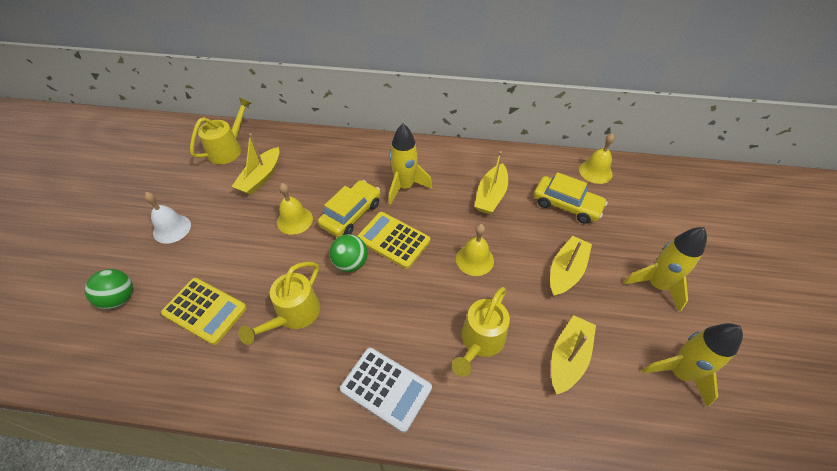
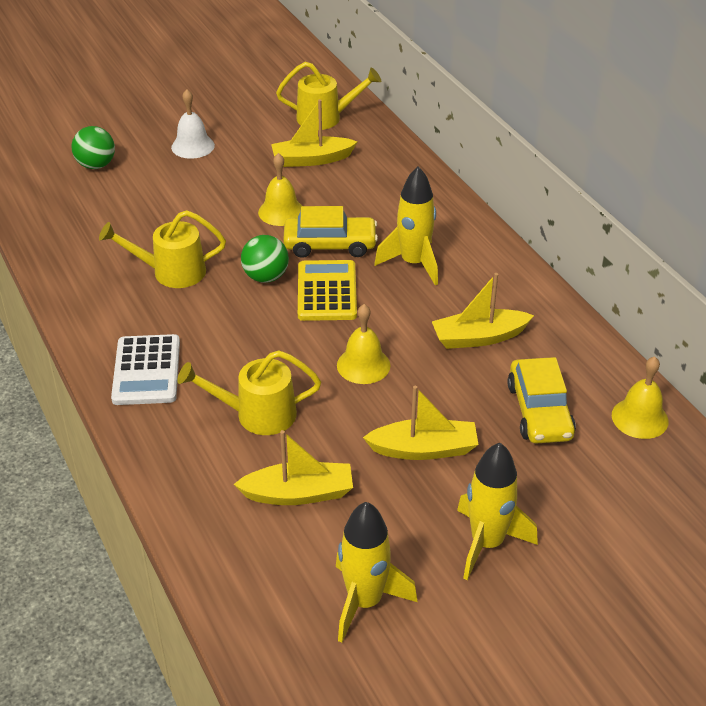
camera: 55 degrees right, 10 degrees down
(205, 311) = (127, 218): yellow calculator -> none

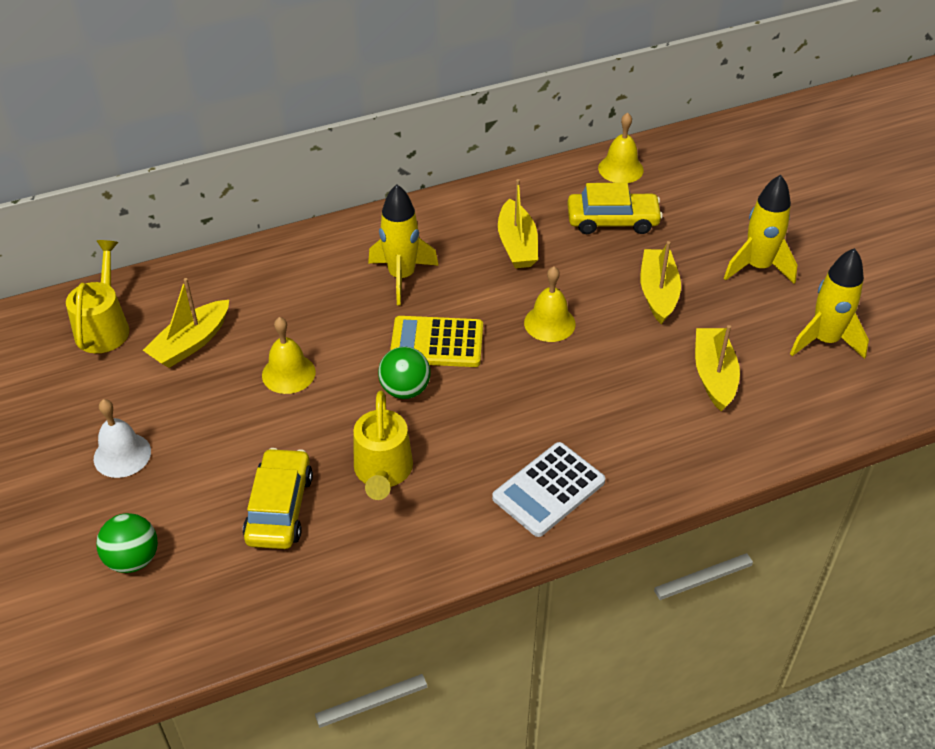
camera: 85 degrees left, 5 degrees up
(146, 371) = (548, 490): white calculator -> white calculator turned 135 degrees clockwise
(256, 414) = (615, 402): yellow watering can -> none
(312, 159) = (191, 343): yellow boat -> yellow boat turned 45 degrees clockwise
(330, 245) = (358, 336): yellow car -> yellow car (279, 508)

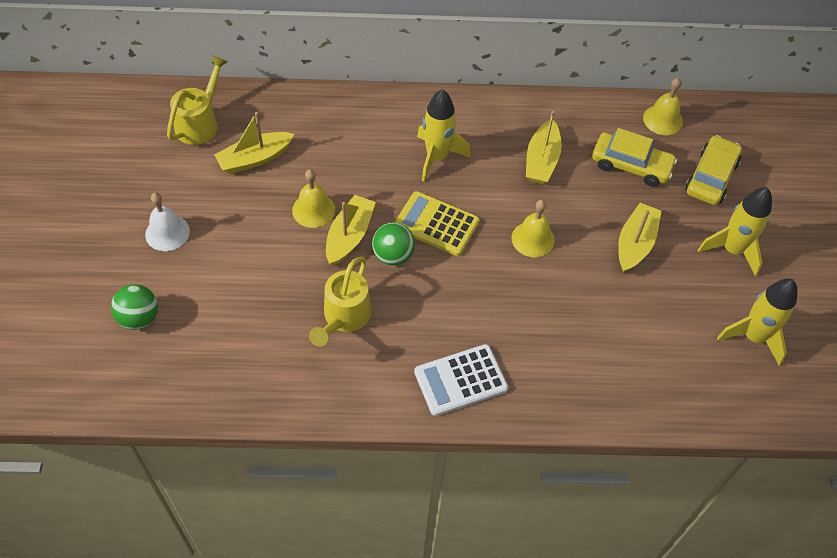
camera: 20 degrees right, 10 degrees up
(279, 508) = (257, 317): yellow car -> yellow car (711, 177)
(714, 375) = (642, 333): yellow boat -> yellow boat (349, 236)

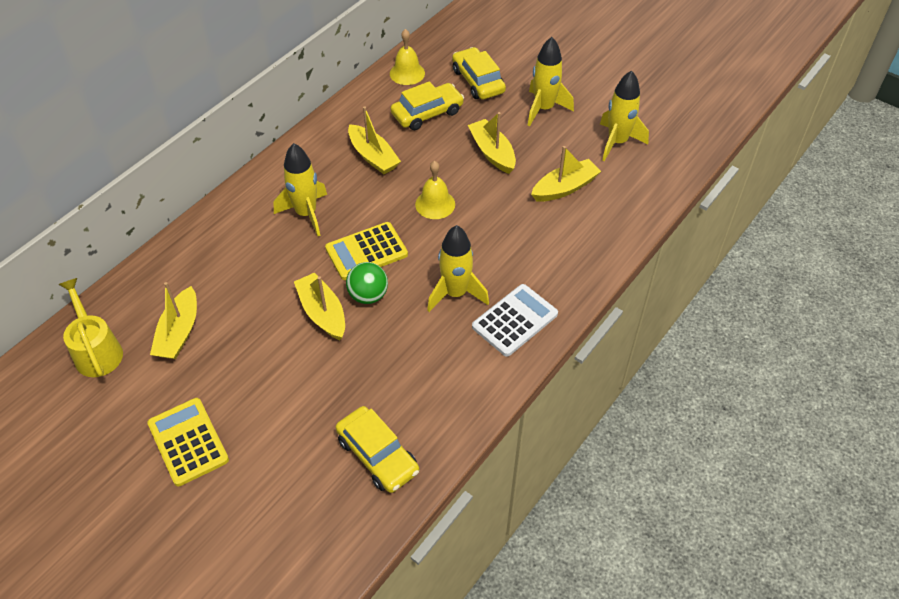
camera: 50 degrees left, 5 degrees down
(139, 318) = (256, 514): green ball -> none
(167, 232) = (188, 442): white bell -> yellow calculator
(247, 364) = (377, 455): none -> yellow car
(313, 210) = (273, 322): yellow bell -> none
(344, 318) = (395, 362): yellow watering can -> none
(450, 317) = (455, 293): none -> yellow rocket
(460, 380) = (515, 320): white calculator -> white calculator turned 150 degrees counterclockwise
(650, 327) = (564, 188): none -> yellow boat

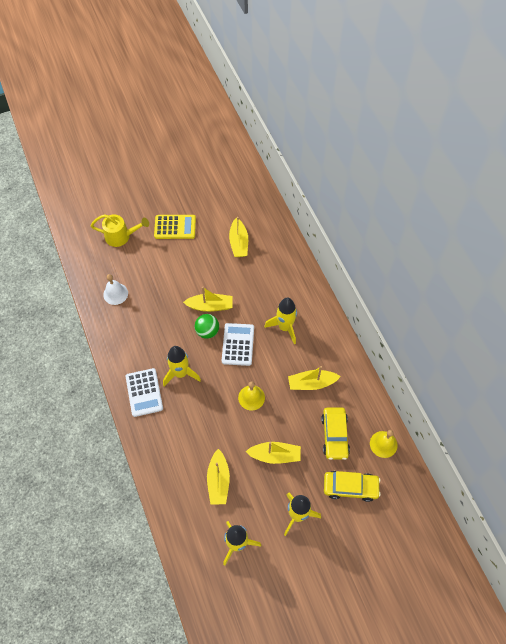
camera: 120 degrees right, 10 degrees up
(96, 350) = (249, 209): yellow watering can -> yellow watering can (121, 236)
(179, 332) = (239, 243): yellow boat -> yellow boat turned 135 degrees counterclockwise
(366, 251) = (238, 344): yellow calculator -> white calculator
(377, 455) = (115, 294): yellow car -> white bell

